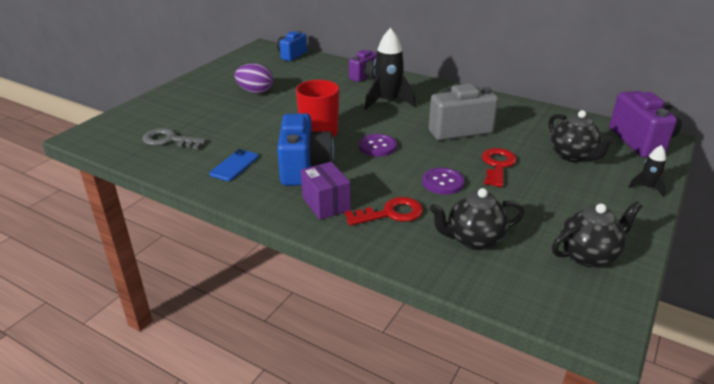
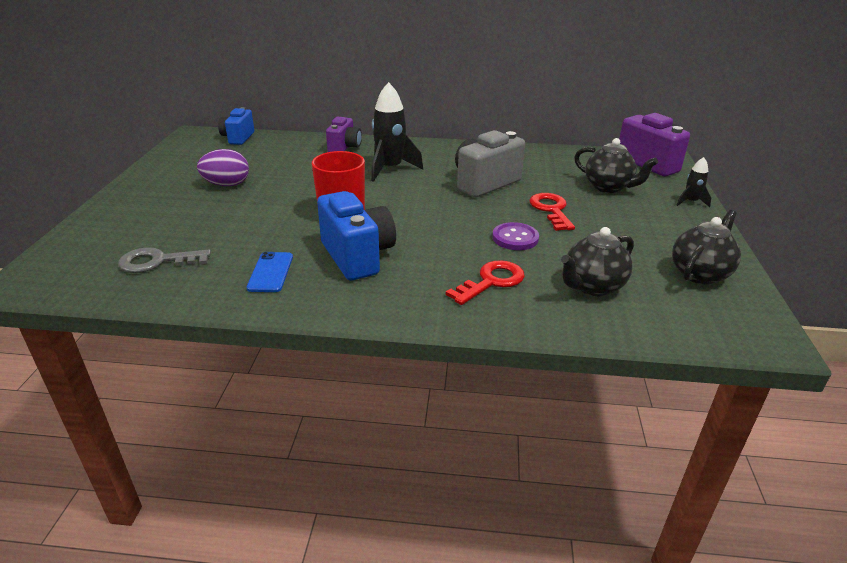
camera: 25 degrees left, 0 degrees up
(326, 204) = (415, 289): purple box -> none
(377, 146) = (418, 216): purple button -> none

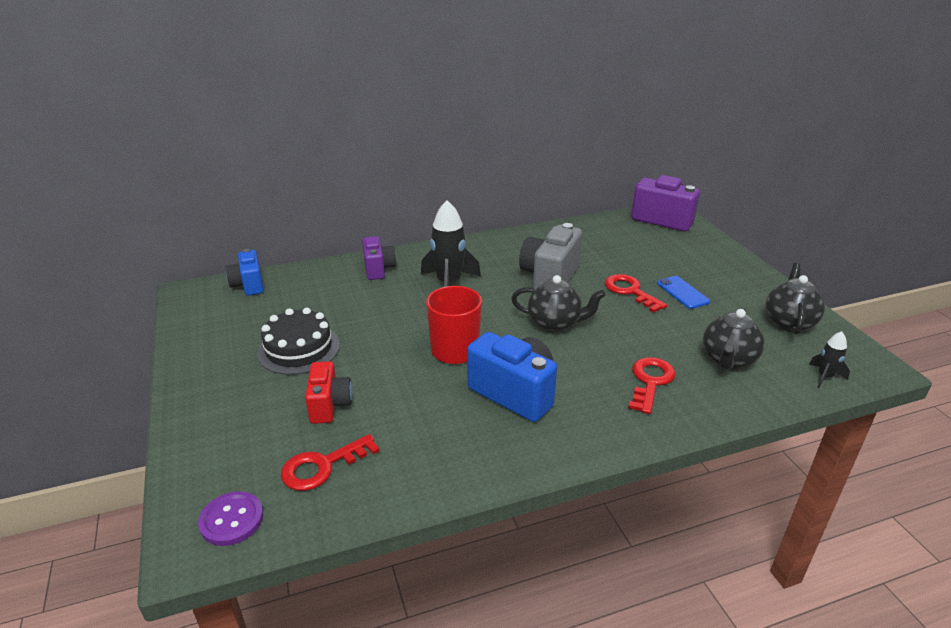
camera: 25 degrees left, 0 degrees up
(157, 261) = (322, 466): grey key -> red key
(207, 225) = (329, 405): none -> red camera
(227, 185) = (299, 349): purple egg -> black cake
(270, 272) = (452, 438): blue phone -> blue phone (682, 292)
(515, 238) = (628, 330): purple button -> purple button (231, 520)
(608, 187) = (653, 254): black teapot -> black teapot (555, 324)
(690, 202) = (725, 253): black rocket -> black rocket (825, 377)

